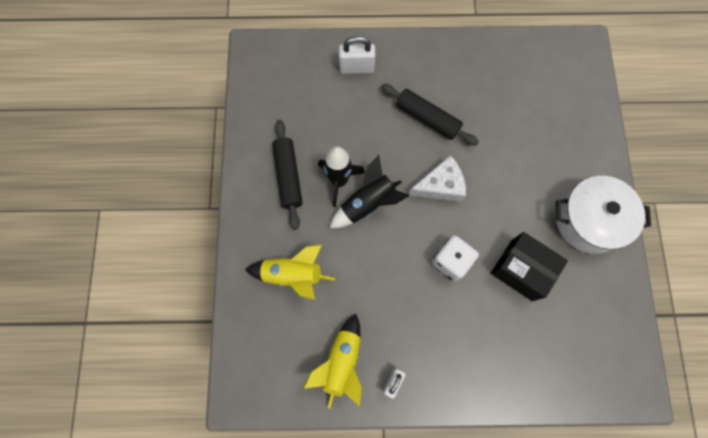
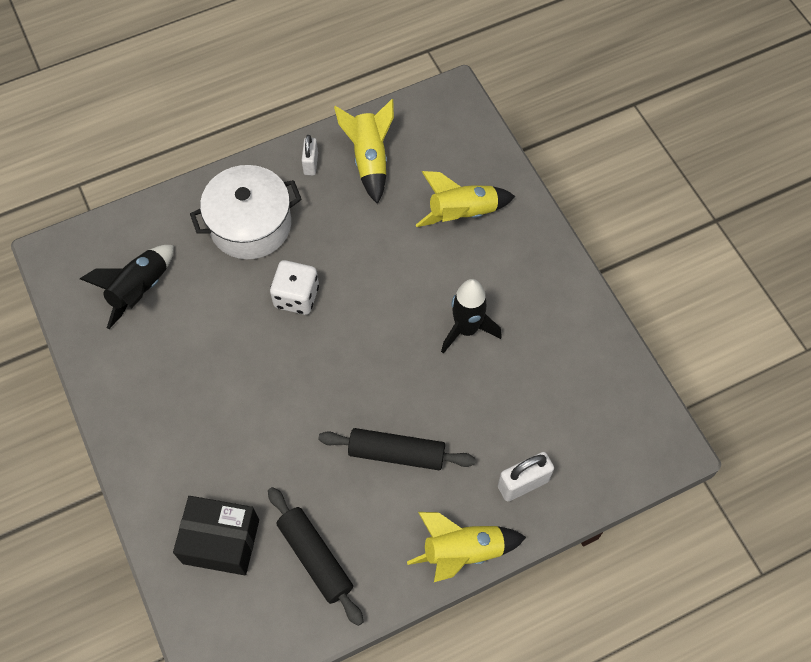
camera: 155 degrees right, 10 degrees down
(288, 176) = (527, 309): black rolling pin -> black rolling pin (315, 557)
(368, 204) = (420, 318): black rocket -> black rocket (140, 290)
(413, 46) = (463, 551): none -> yellow rocket
(440, 186) = (343, 375): white cheese -> none
(521, 270) = (213, 320): black box -> black box (221, 541)
(588, 221) = (148, 409): white pot -> white pot (250, 225)

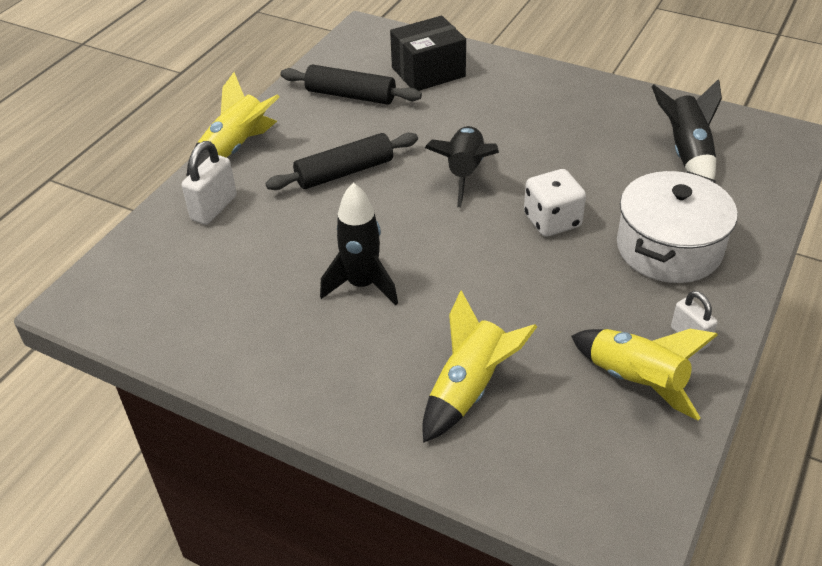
camera: 145 degrees right, 20 degrees down
(309, 386) = (464, 173): none -> black rocket

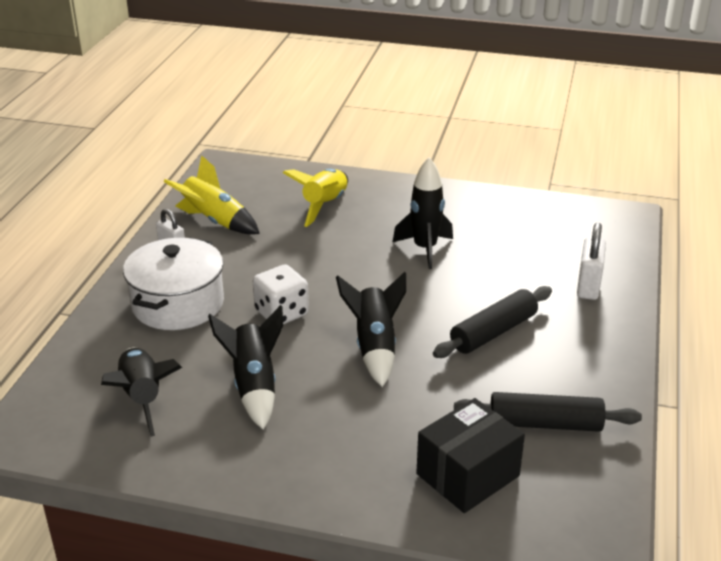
camera: 165 degrees right, 10 degrees down
(236, 149) = (619, 341): yellow rocket -> none
(584, 152) = (254, 386): none -> black rocket

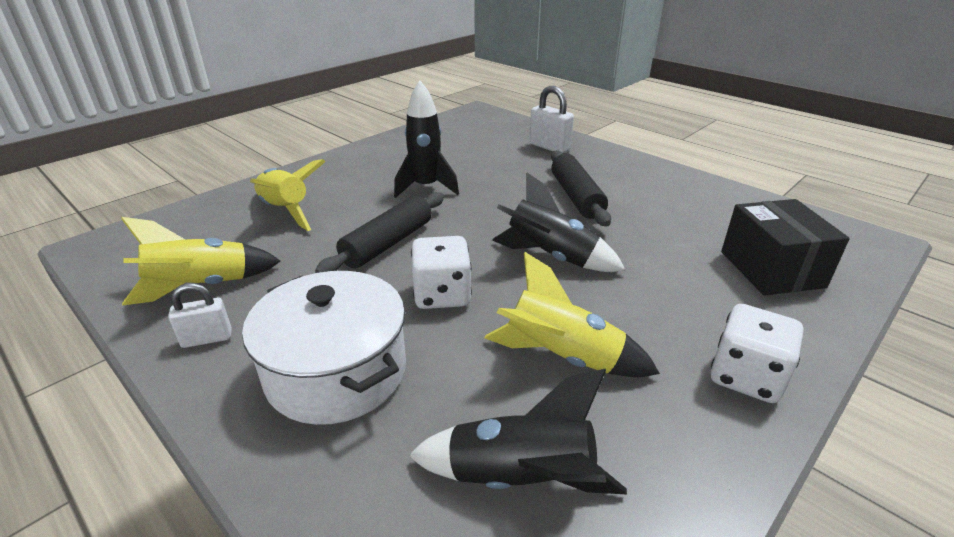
camera: 60 degrees left, 0 degrees up
(254, 386) = (562, 357): black rocket -> yellow rocket
(295, 475) = (746, 376): none -> white dice
(545, 423) = (712, 214): black rolling pin -> black rolling pin (387, 243)

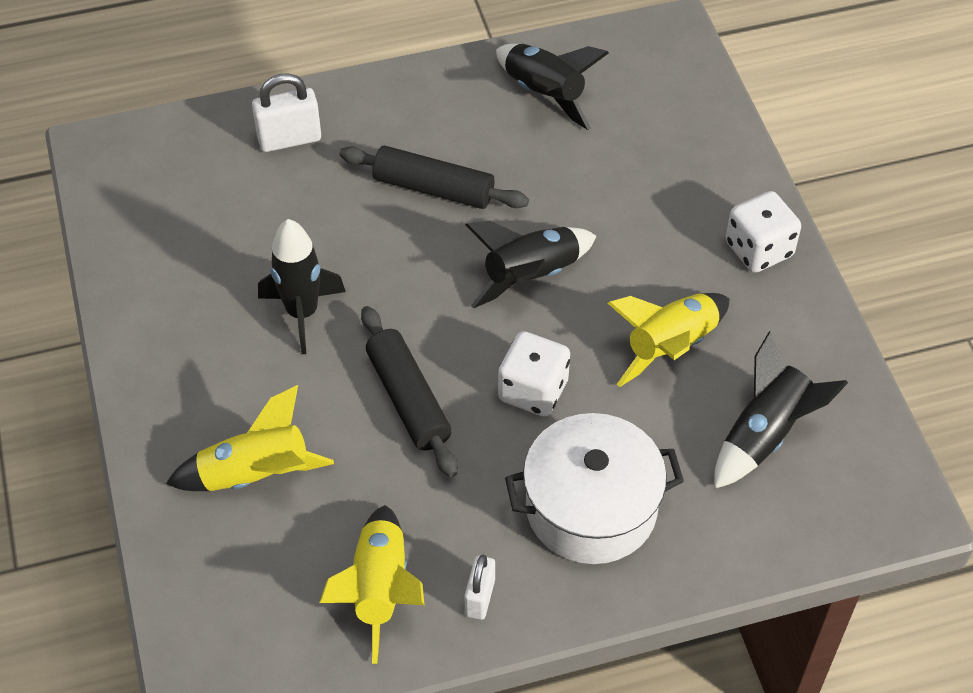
camera: 60 degrees left, 20 degrees up
(717, 209) = (544, 94): none -> black rocket
(771, 269) = (659, 134): black box -> none

